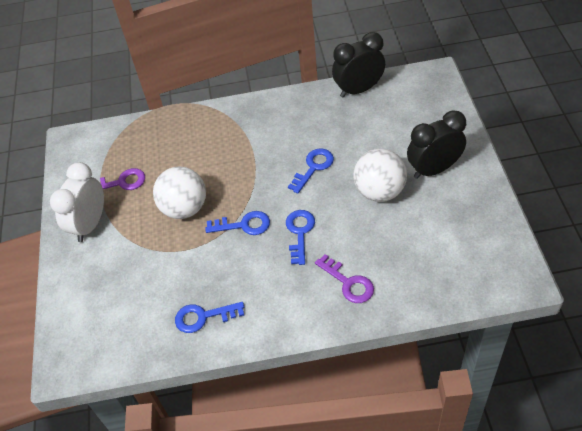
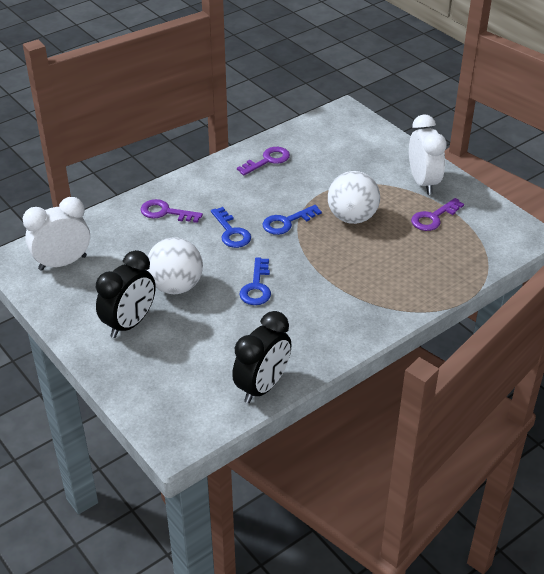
camera: 145 degrees right, 10 degrees down
(204, 317) = (267, 160): blue key -> purple key
(474, 255) = (62, 263): none -> white clock

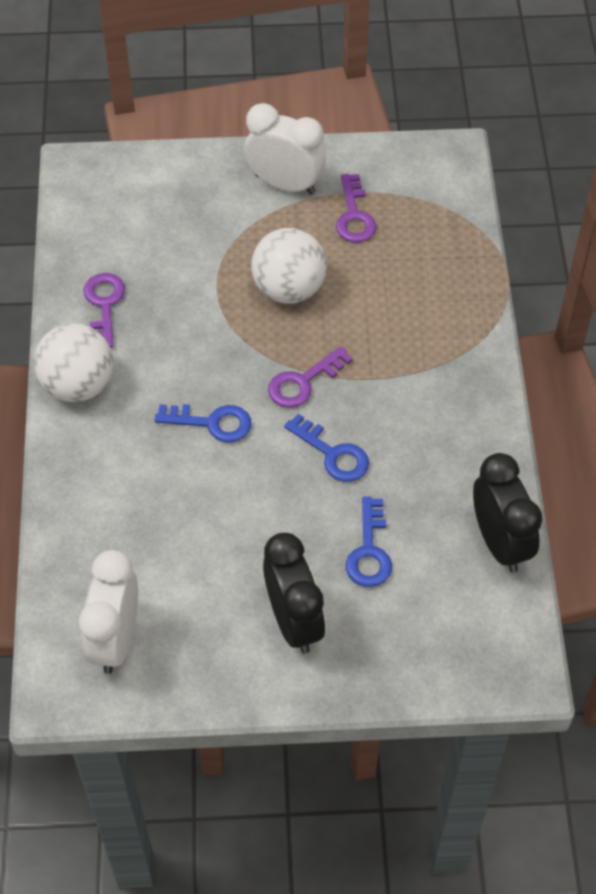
camera: 55 degrees left, 15 degrees up
(165, 212) = (112, 471): purple key -> purple key (303, 382)
(176, 286) = (265, 536): white ball -> white ball (78, 385)
(287, 222) = (242, 356): blue key -> blue key (369, 551)

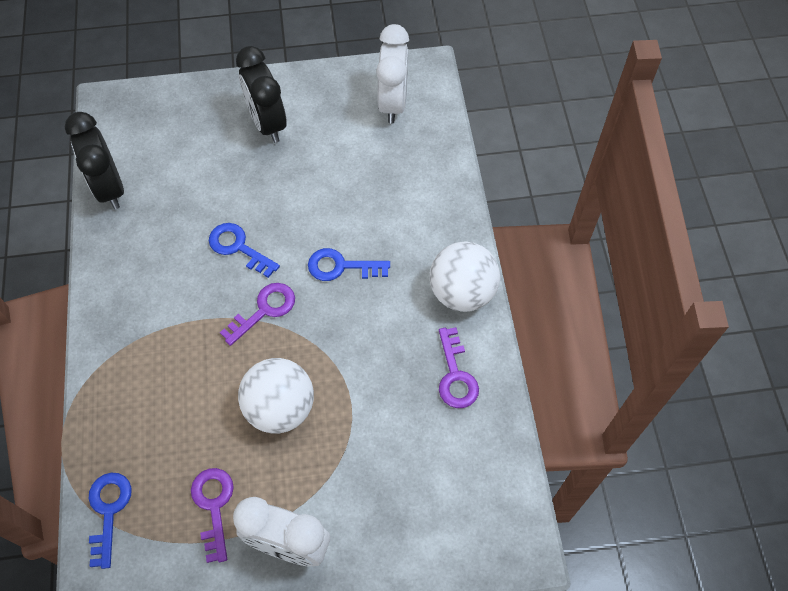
camera: 175 degrees right, 5 degrees up
(369, 551) = (211, 174): blue key -> blue key (108, 511)

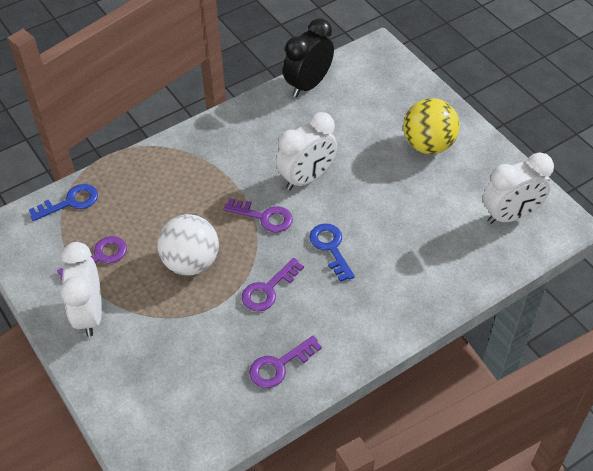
camera: 65 degrees right, 10 degrees down
(238, 247) = (307, 178): blue key -> white clock
(267, 123) = (428, 145): black clock -> yellow ball
(359, 346) = (268, 289): none -> purple key
(462, 292) = (358, 340): white ball -> none

